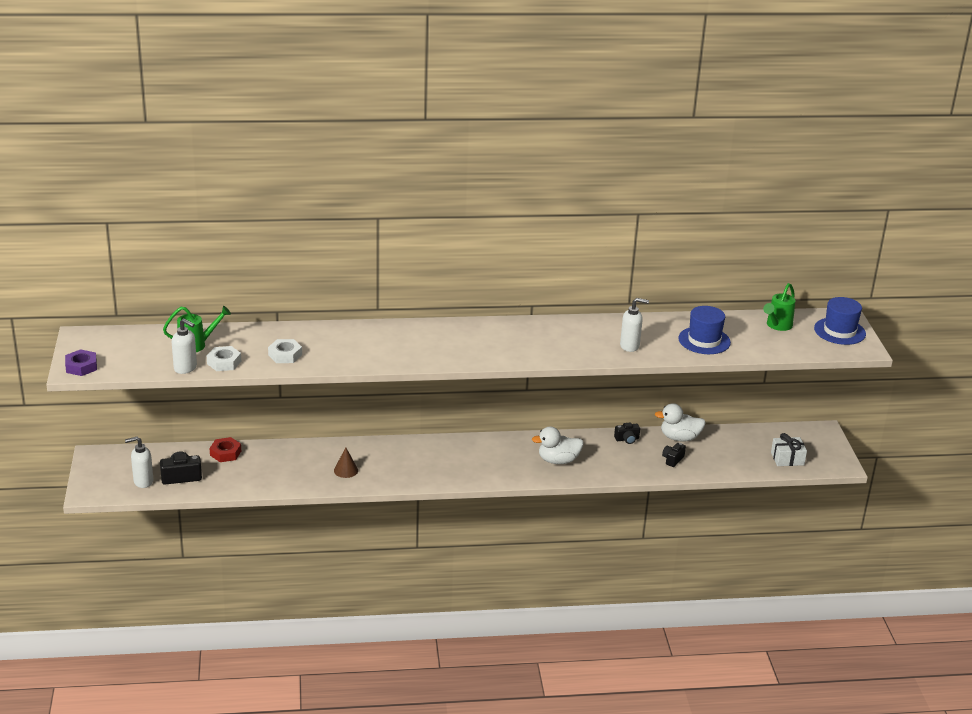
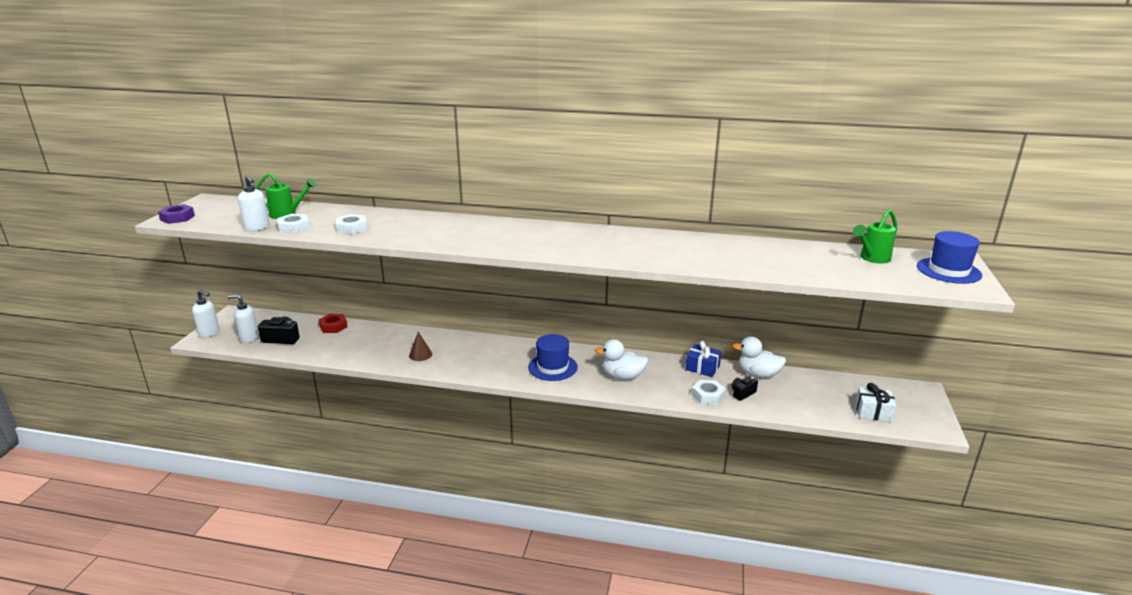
camera: 20 degrees right, 5 degrees down
(627, 439) = (702, 368): black camera -> blue gift
(630, 346) = (693, 257): white soap dispenser -> white soap dispenser (209, 333)
(643, 467) = (708, 396): none -> white nut
(704, 340) = (780, 261): blue hat -> blue hat (552, 367)

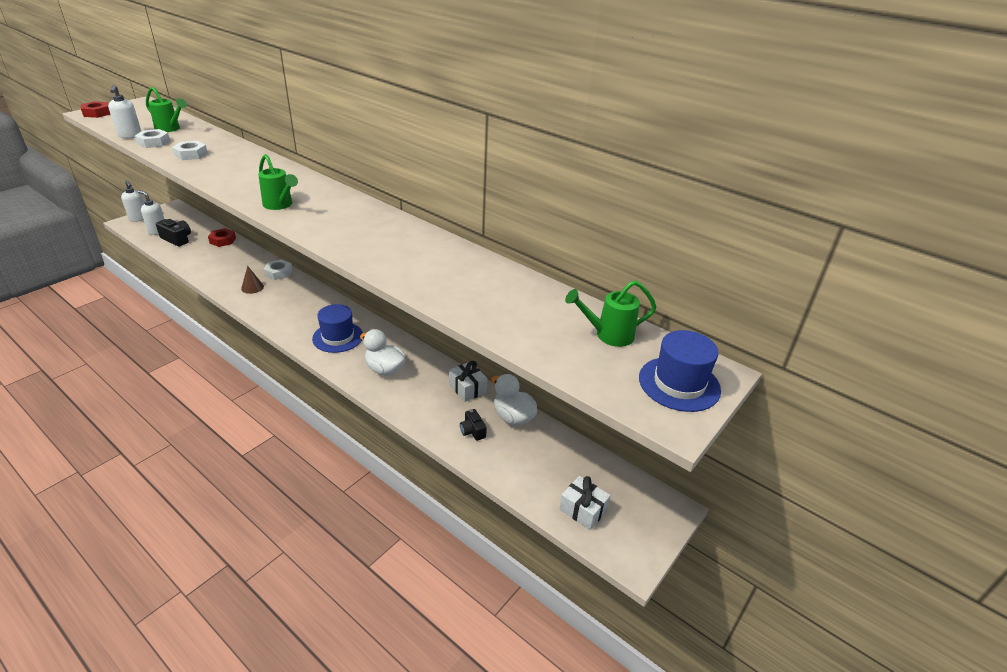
camera: 25 degrees right, 10 degrees up
(177, 218) = (97, 113): purple nut -> red nut
(510, 244) = (280, 205): none -> green watering can
(702, 368) = (467, 388): blue gift -> white gift
(708, 396) = (437, 420): white nut -> white nut (278, 273)
(742, 393) = (472, 431): black camera -> black camera turned 105 degrees counterclockwise

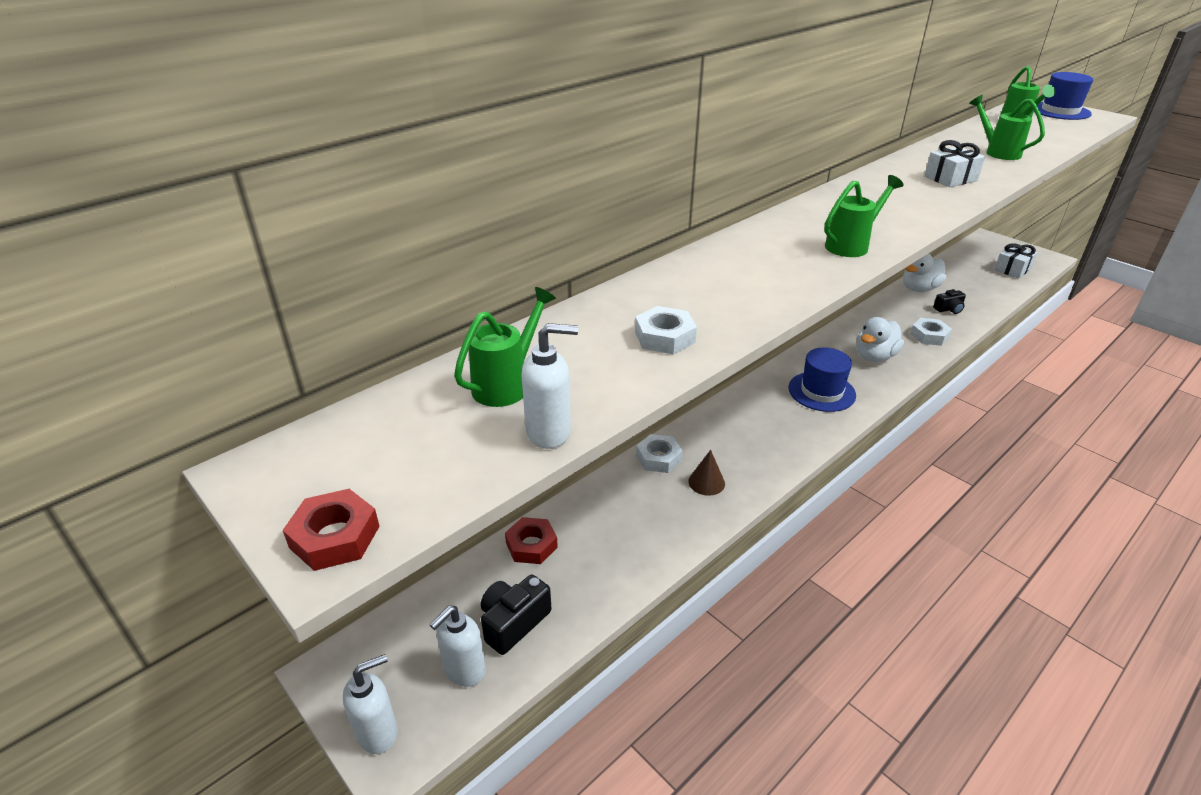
camera: 80 degrees left, 0 degrees up
(153, 142) = (596, 391): white nut -> white nut (929, 336)
(467, 388) = (887, 309): white gift -> white gift (950, 178)
(486, 298) = (997, 152): none -> green watering can

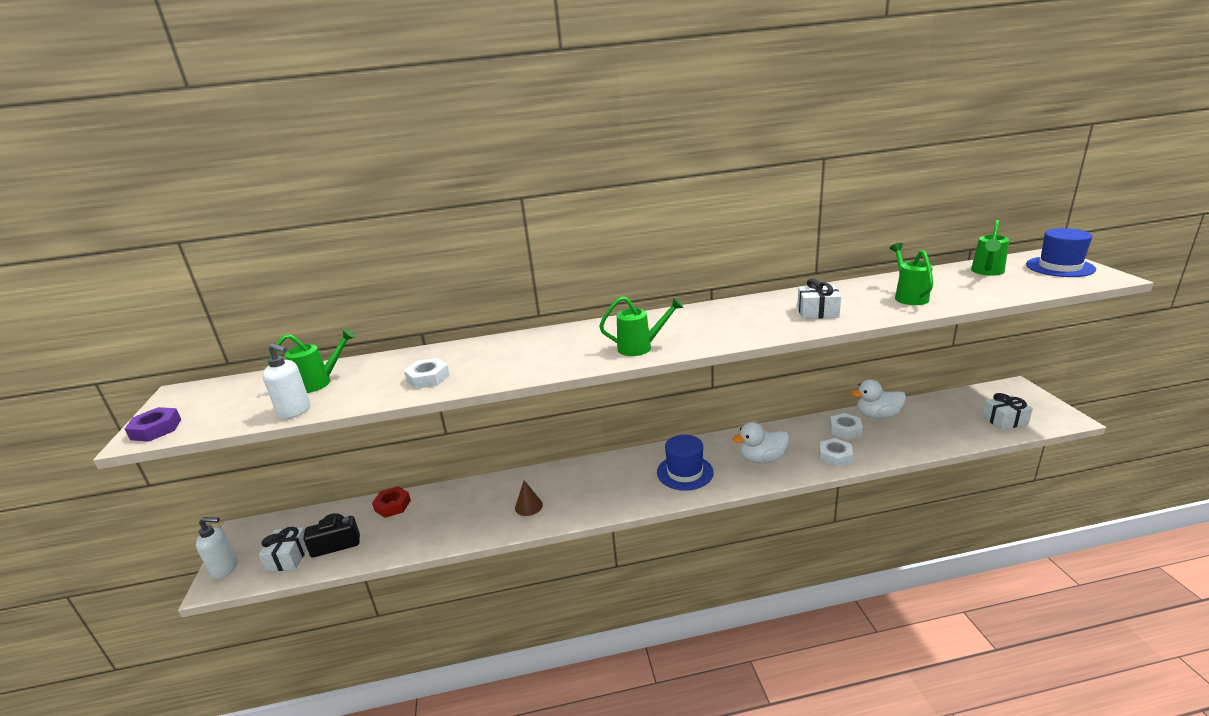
camera: 35 degrees right, 10 degrees down
(335, 537) = (156, 429): red nut -> purple nut
(464, 670) = (288, 557): white soap dispenser -> white gift
(658, 458) = (519, 480): white nut -> white nut (845, 430)
(949, 309) = (884, 439): black camera -> none

